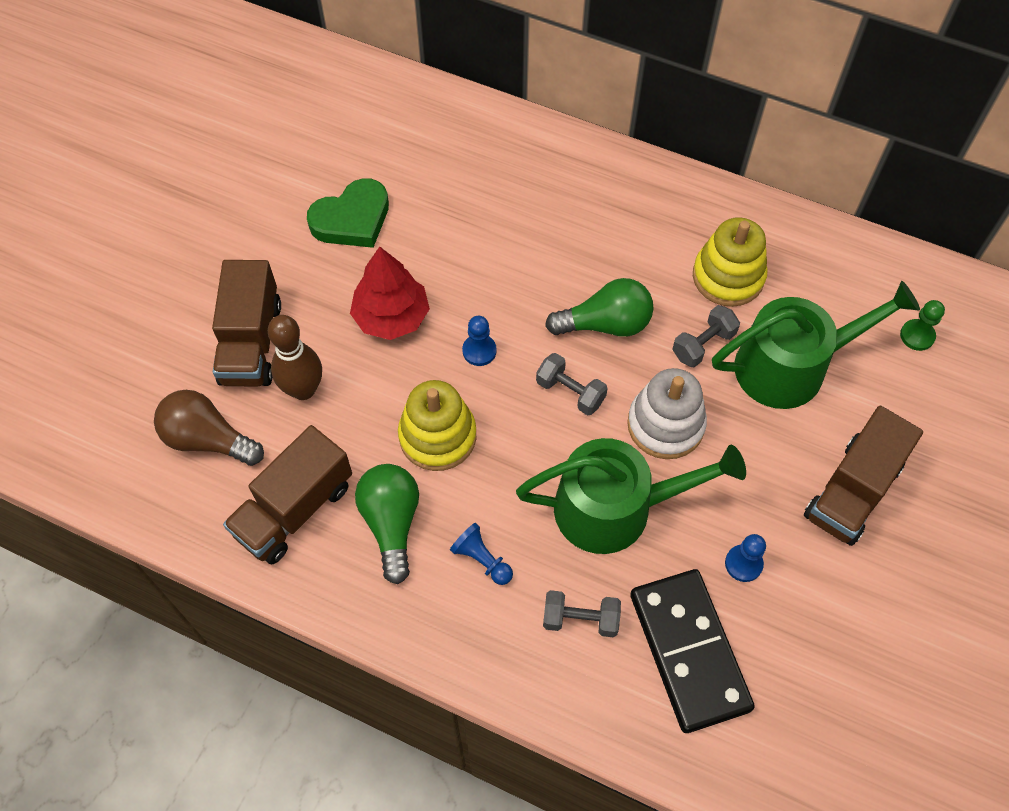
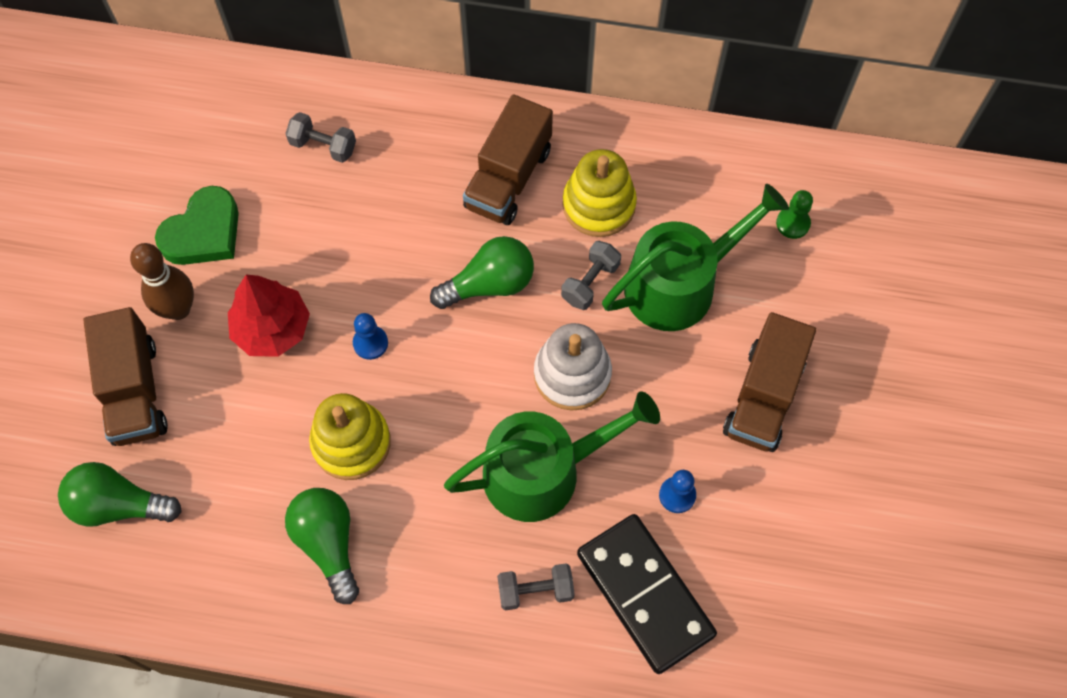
camera: 15 degrees left, 5 degrees up
(208, 439) = (118, 504): brown light bulb -> green light bulb
(294, 509) = (227, 554): brown truck -> brown truck (508, 178)
(303, 389) = (202, 428): brown bowling pin -> brown bowling pin (178, 309)
(482, 559) = (426, 556): blue pawn -> none
(570, 392) = (471, 364): grey dumbbell -> grey dumbbell (323, 146)

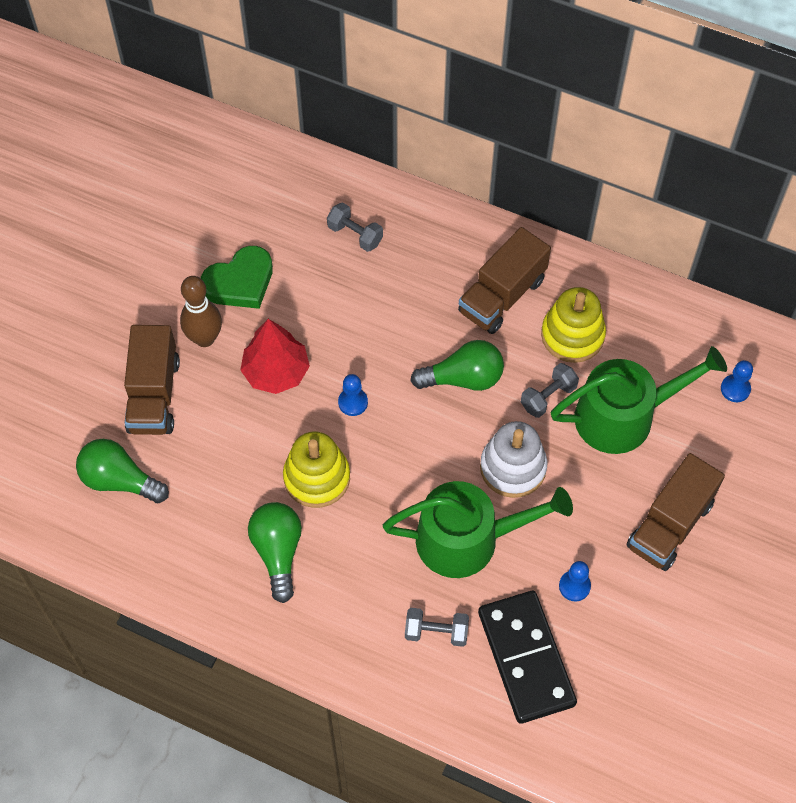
camera: 15 degrees right, 5 degrees down
(793, 223) = (735, 389): green pawn -> blue pawn

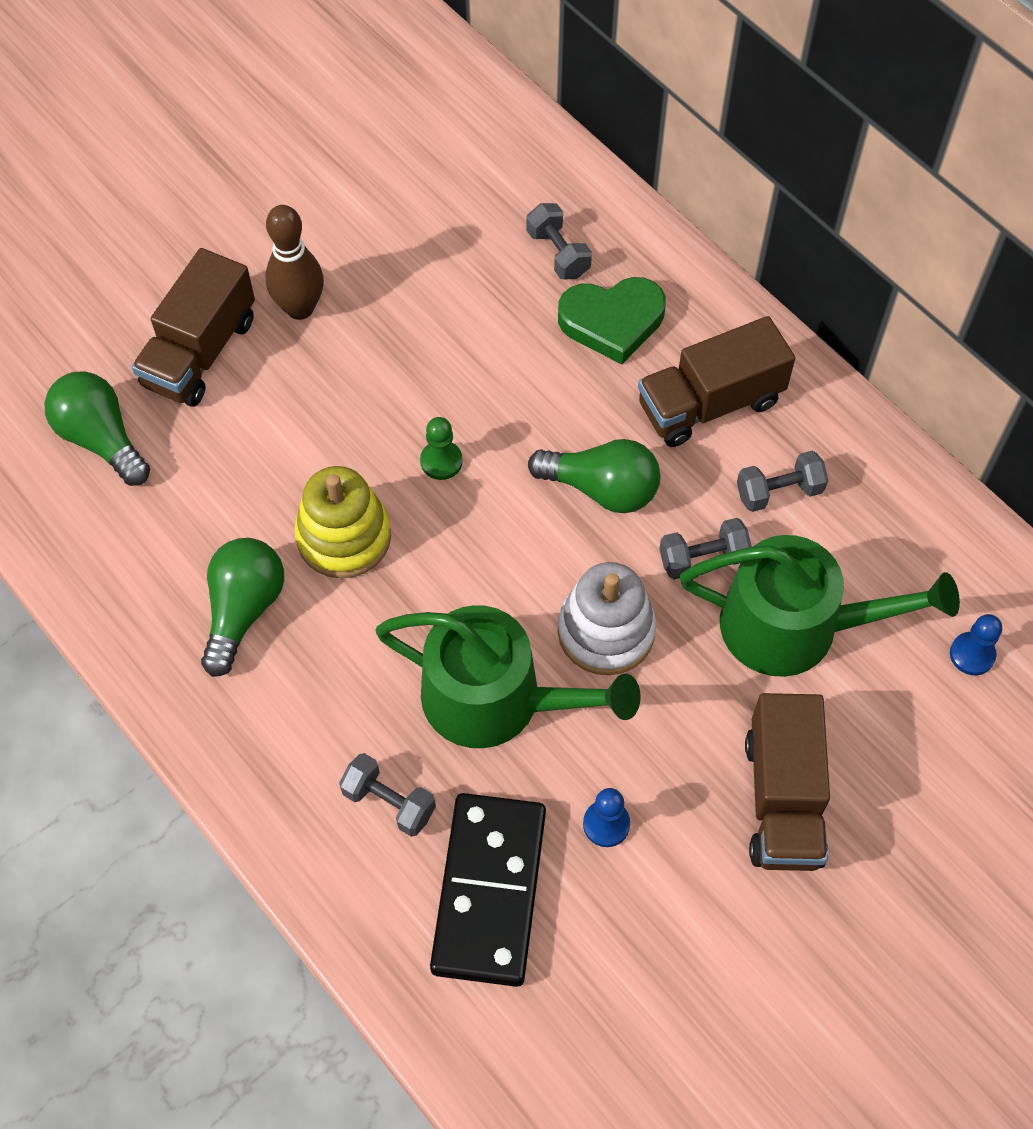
camera: 25 degrees right, 0 degrees up
(240, 282) = (381, 257): green heart -> green heart (612, 321)
(276, 372) = (365, 384): red tree -> none
(353, 402) = (441, 461): blue pawn -> green pawn
(572, 335) = (779, 492): yellow stacking toy -> grey dumbbell
(670, 525) = (783, 799): brown truck -> brown truck turned 60 degrees counterclockwise

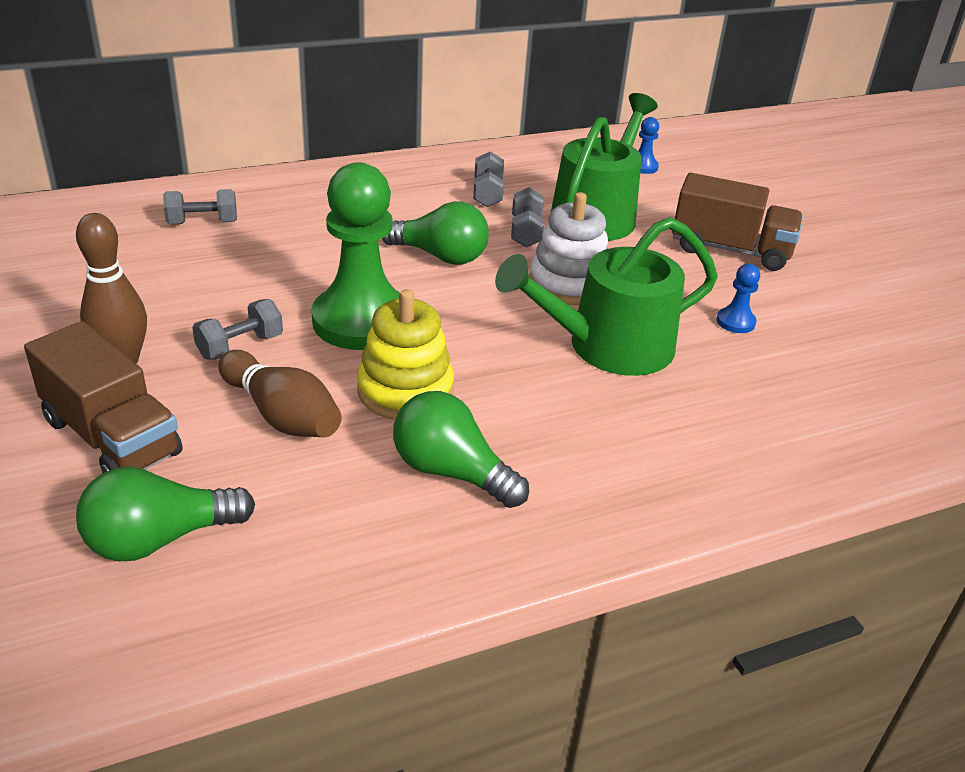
camera: 75 degrees left, 25 degrees down
(272, 455) = (281, 415): none -> brown bowling pin
(389, 802) = (692, 425): grey dumbbell -> grey dumbbell (240, 346)
(441, 461) = (361, 321): green pawn -> green pawn, size x2.45
(489, 891) = (785, 390): black domino -> none
(495, 699) = (609, 346): green watering can -> green watering can turned 150 degrees counterclockwise
(601, 489) = (440, 256): green light bulb -> green light bulb turned 75 degrees clockwise
(612, 321) = (290, 217): green heart -> none
(710, 404) = (396, 199): brown truck -> none

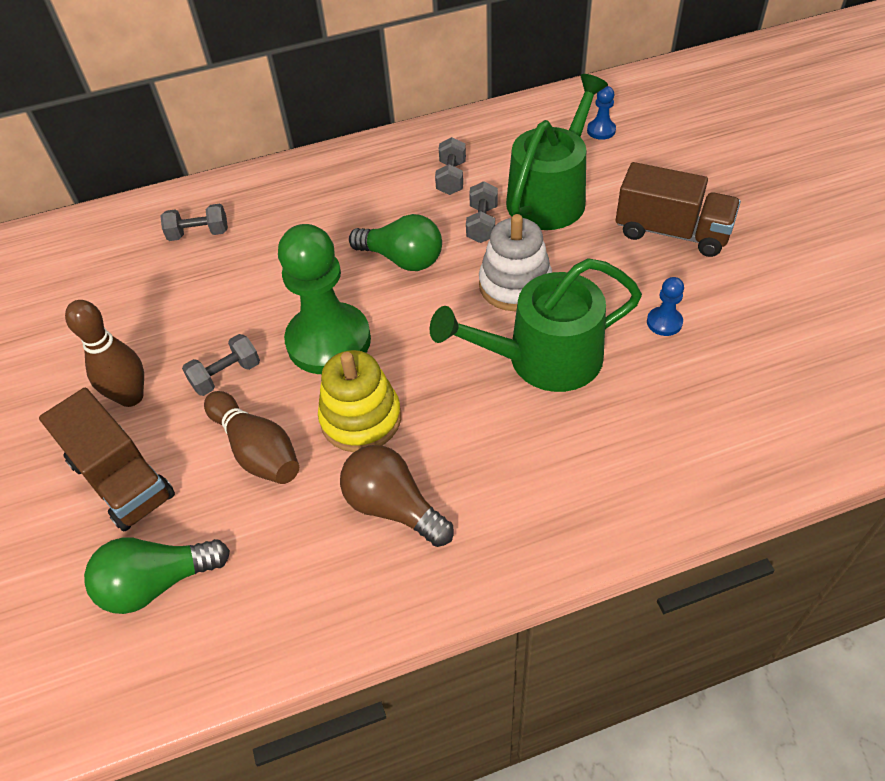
camera: 10 degrees right, 15 degrees up
(451, 472) = (393, 507): green light bulb -> brown light bulb

